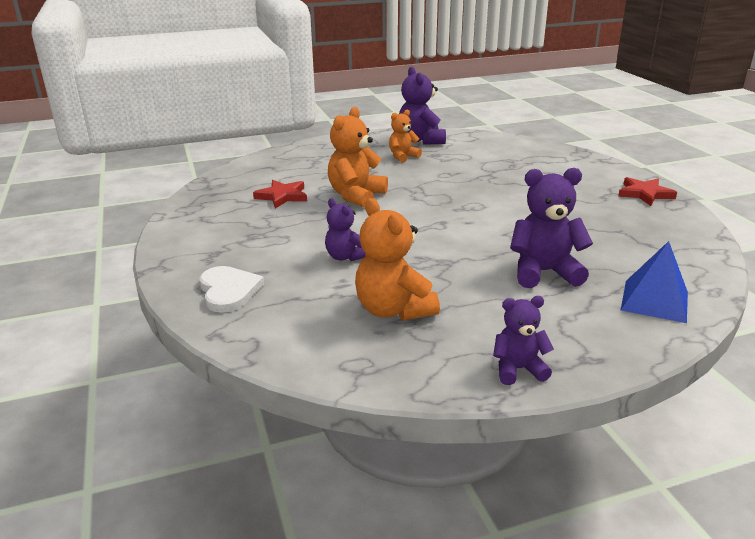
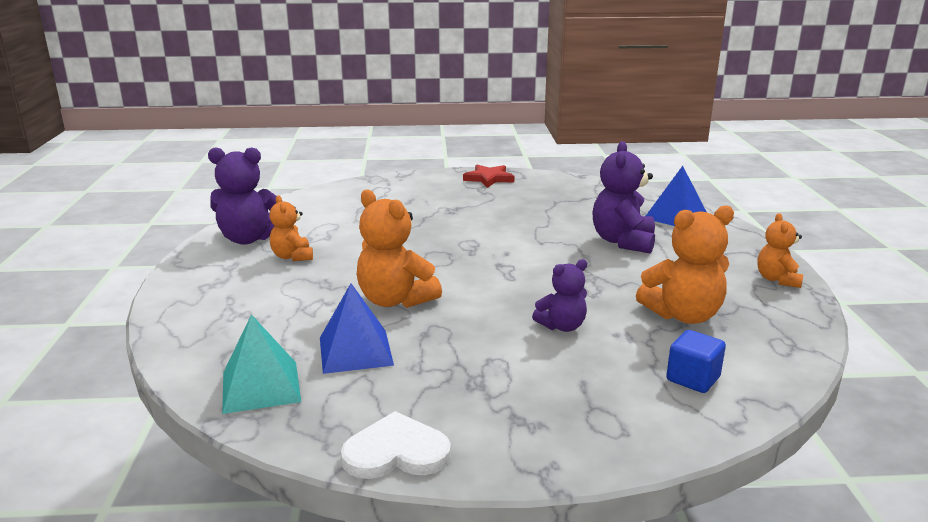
camera: 75 degrees left, 5 degrees down
(229, 291) = (629, 412): white heart -> white heart (396, 452)
(236, 181) = (260, 386): none -> turquoise pyramid
(281, 316) = (693, 379): none -> blue cube
(282, 196) = (355, 351): red star -> blue pyramid
(518, 369) = (777, 279): purple teddy bear -> orange teddy bear

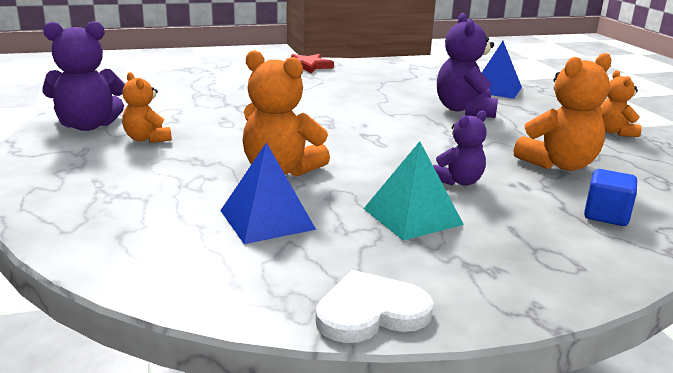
camera: 15 degrees left, 0 degrees up
(260, 386) = (180, 263): turquoise pyramid -> turquoise pyramid (412, 216)

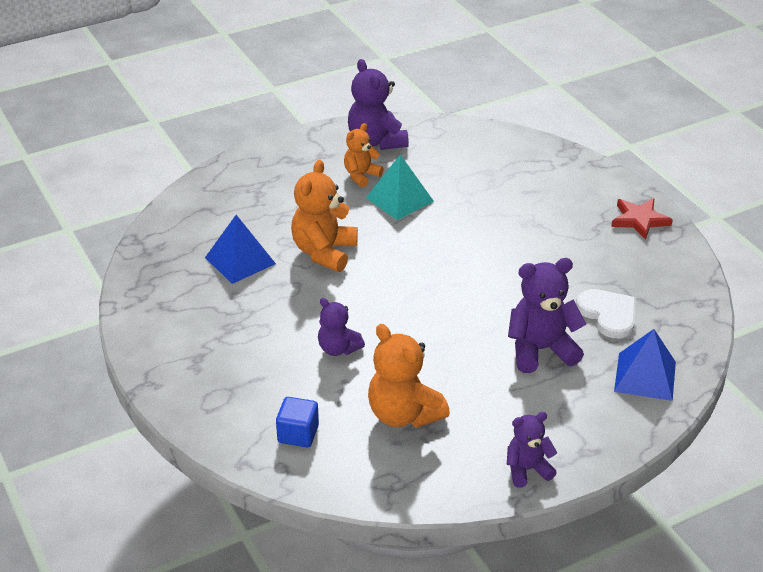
camera: 80 degrees right, 15 degrees up
(371, 312) = (138, 317): white heart -> white heart (608, 314)
(412, 216) = (264, 326): turquoise pyramid -> turquoise pyramid (399, 199)
(614, 132) = (527, 470): orange teddy bear -> purple teddy bear

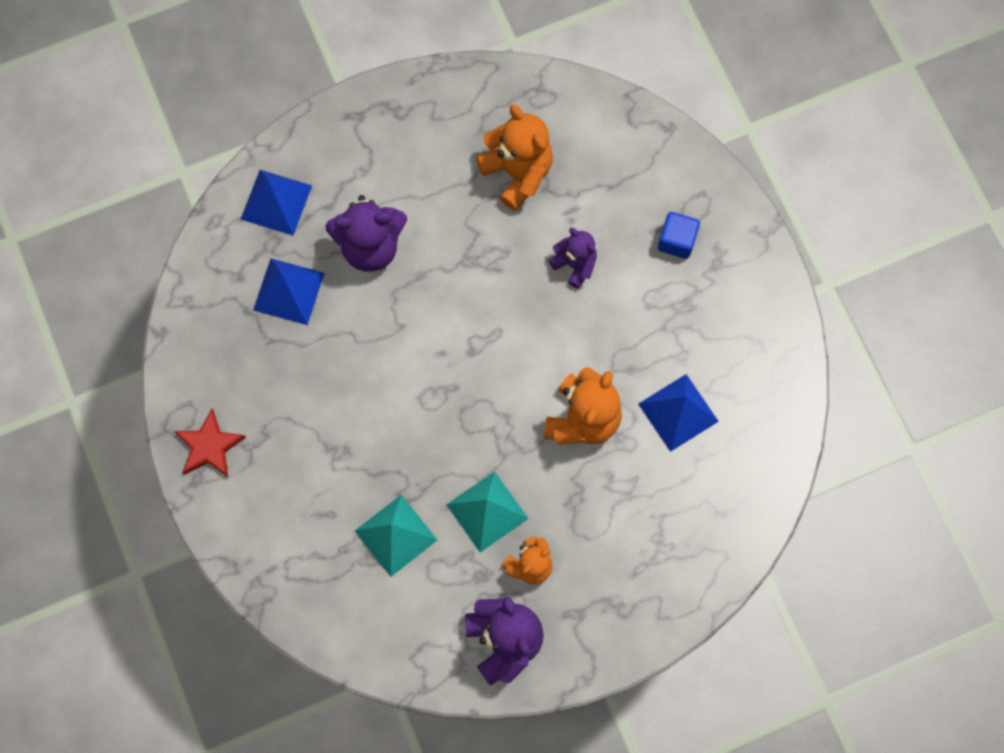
camera: 175 degrees left, 35 degrees up
(298, 434) = (618, 157): blue cube -> blue cube (676, 241)
(471, 184) = (396, 535): none -> turquoise pyramid
(527, 470) = (414, 100): purple teddy bear -> none
(608, 314) = (288, 291): white heart -> blue pyramid

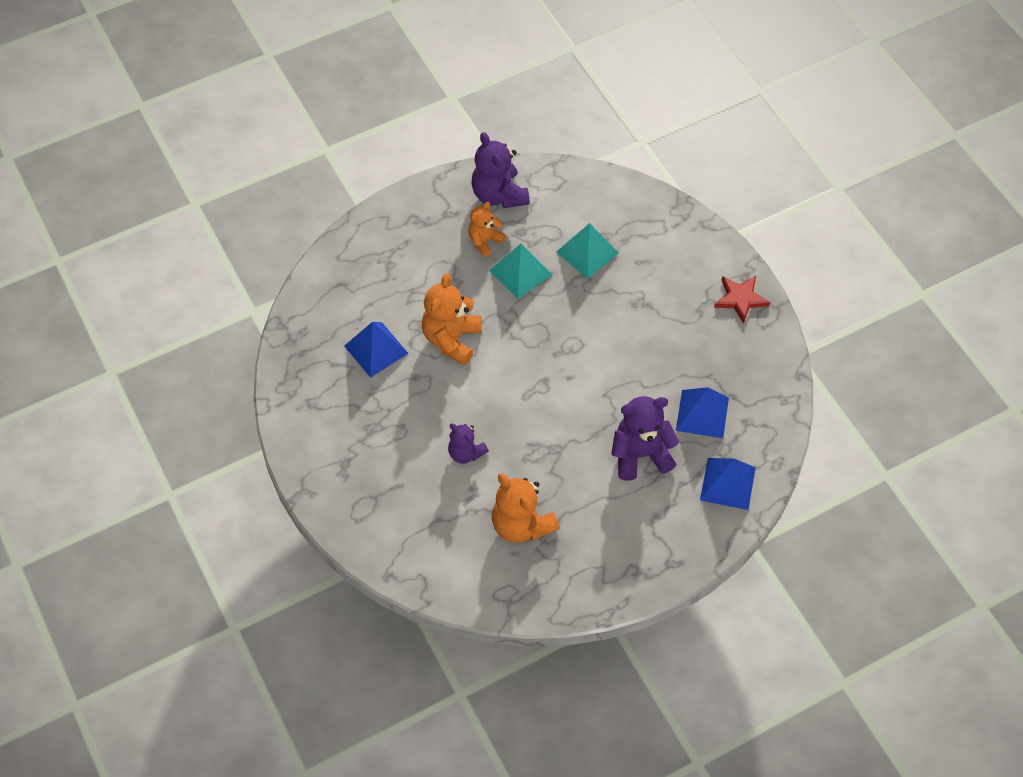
camera: 175 degrees right, 15 degrees down
(676, 241) = (380, 479): blue cube -> none

